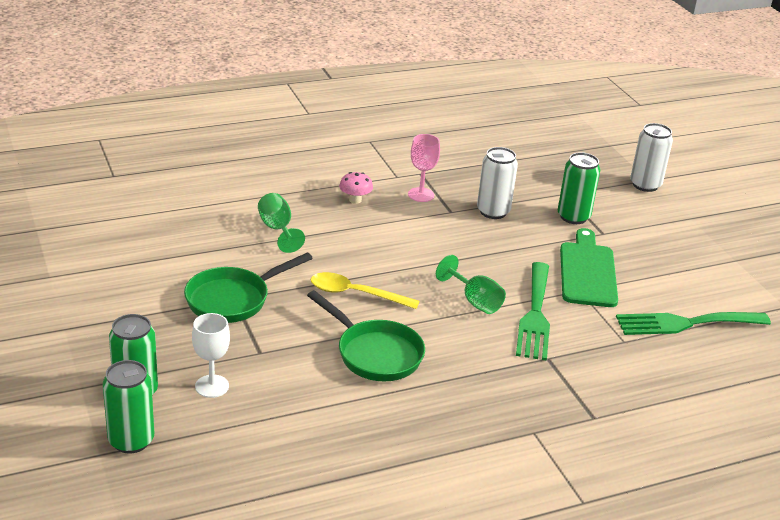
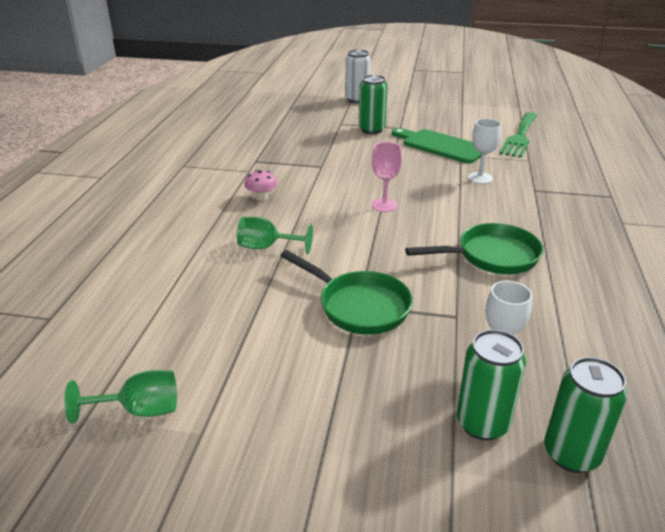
camera: 55 degrees left, 0 degrees up
(233, 299) = (358, 306): green pan -> green pan turned 45 degrees counterclockwise
(356, 294) = (400, 239): yellow spoon -> none
(421, 195) = (285, 170): pink goblet -> pink goblet (384, 205)
(475, 301) = (447, 193): green goblet -> green goblet (140, 410)
(493, 211) = (337, 152): white can -> none
(535, 315) = (480, 178): green fork -> white goblet

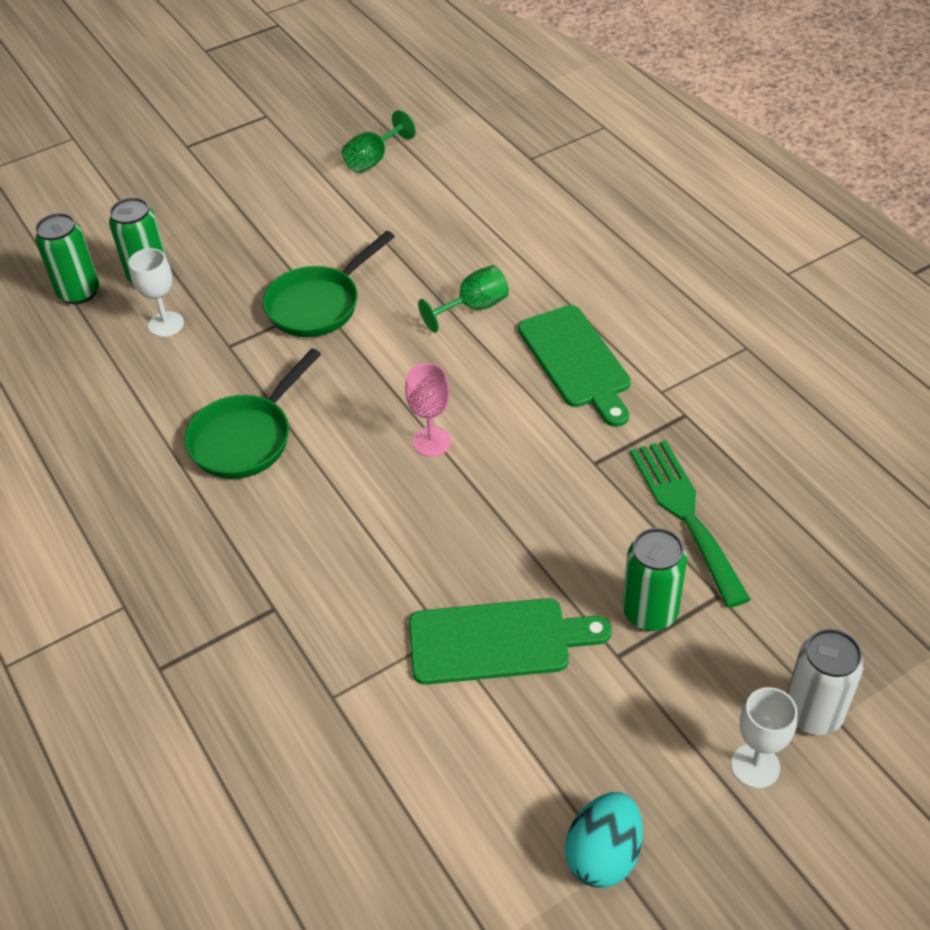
camera: 140 degrees right, 15 degrees up
(261, 198) = (576, 361): pink mushroom -> green cutting board
(358, 306) = (319, 304): green pan -> green pan turned 45 degrees counterclockwise
(464, 106) = (603, 855): none -> turquoise egg
(480, 178) = (367, 586): white goblet -> white goblet (755, 766)
(519, 137) = (399, 780): green fork -> green fork (685, 513)

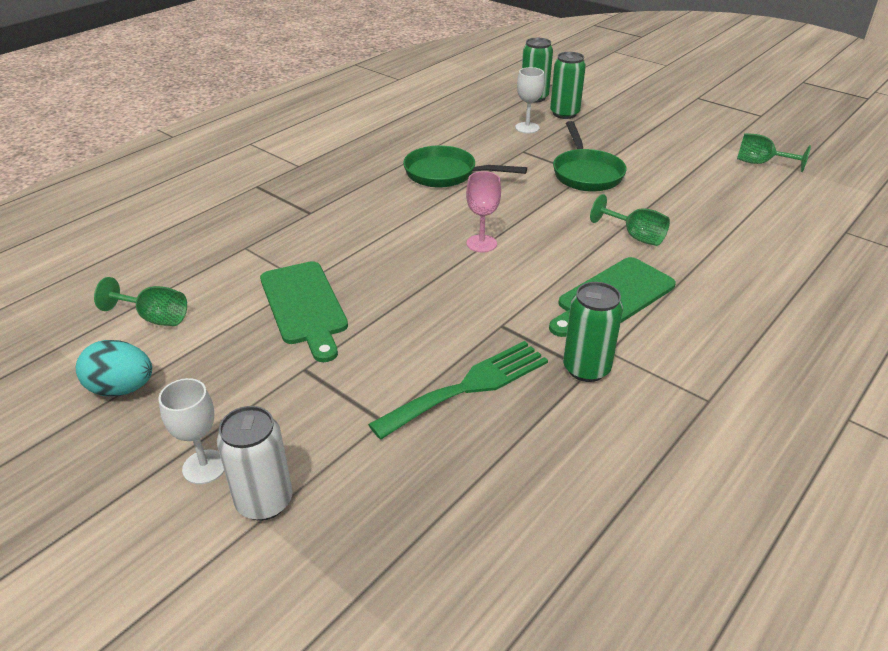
camera: 70 degrees right, 10 degrees down
(319, 304) = (586, 173): green pan -> green pan turned 120 degrees counterclockwise
(464, 816) = (155, 318): none -> green goblet
(650, 612) = (352, 380): green can -> green can (586, 369)

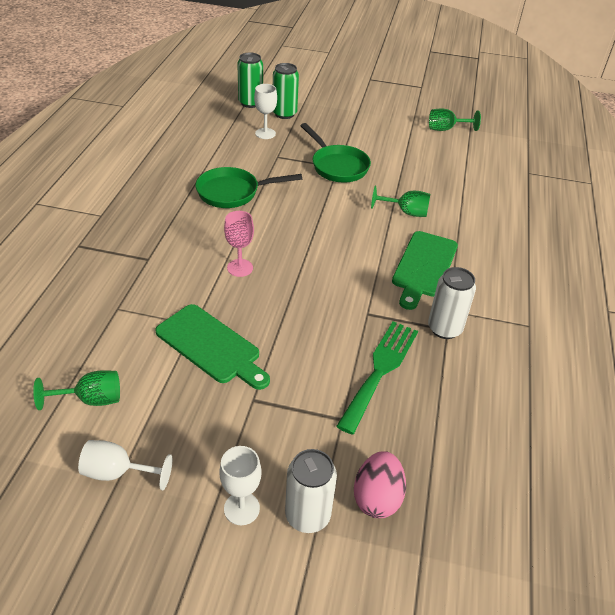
camera: 30 degrees left, 5 degrees up
(122, 389) = (118, 472): turquoise egg -> white goblet
(355, 515) = (377, 497): none -> pink egg
(481, 243) = (305, 249): pink goblet -> pink goblet (240, 268)
(586, 369) = (444, 328): green can -> white can

